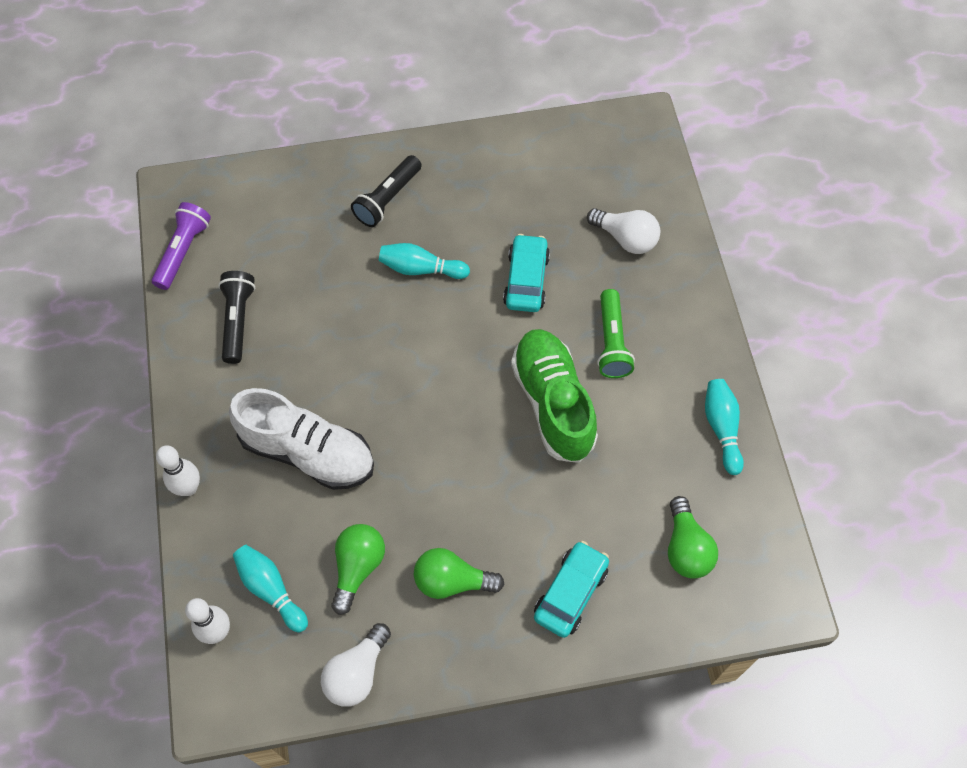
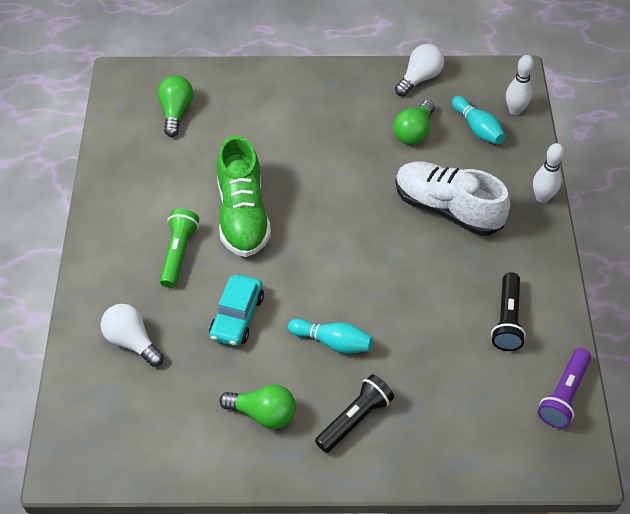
camera: 170 degrees left, 10 degrees down
(452, 581) = (347, 116): green light bulb -> green light bulb (263, 414)
(570, 593) = (266, 99): turquoise car -> none
(722, 428) = (116, 179): turquoise bowling pin -> none

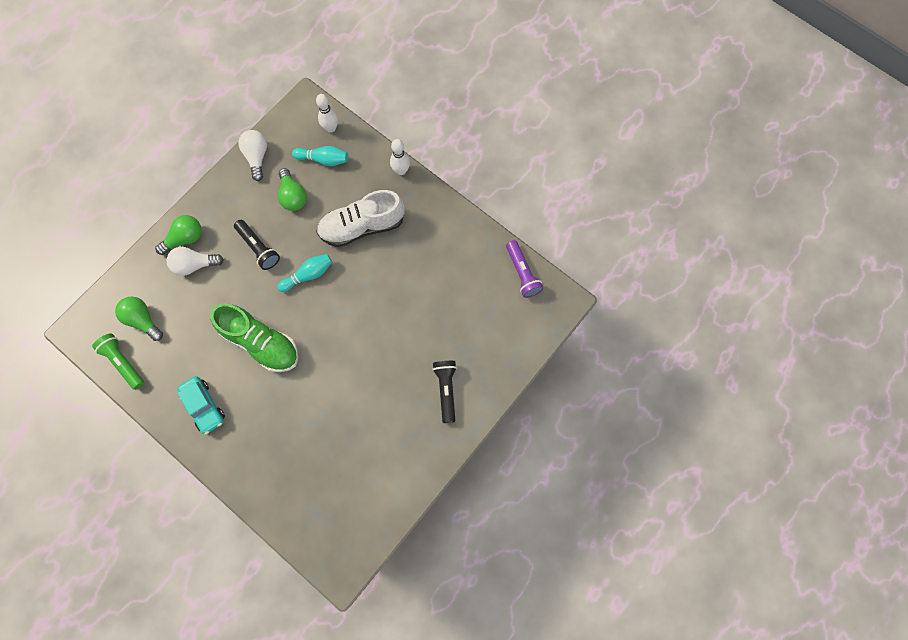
camera: 50 degrees left, 20 degrees up
(132, 341) = (292, 474): white light bulb -> white light bulb (195, 265)
(179, 253) = (254, 401): green flashlight -> green flashlight (123, 362)
(237, 317) = (328, 401): turquoise car -> turquoise car (204, 406)
(263, 414) = (402, 436): green light bulb -> green light bulb (185, 238)
(332, 342) = (391, 362): turquoise bowling pin -> turquoise bowling pin (308, 275)
(507, 319) = (457, 260): black flashlight -> black flashlight (258, 248)

